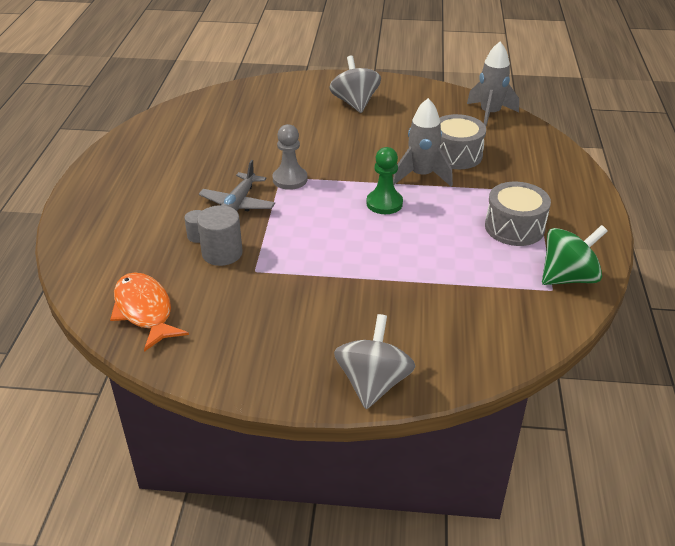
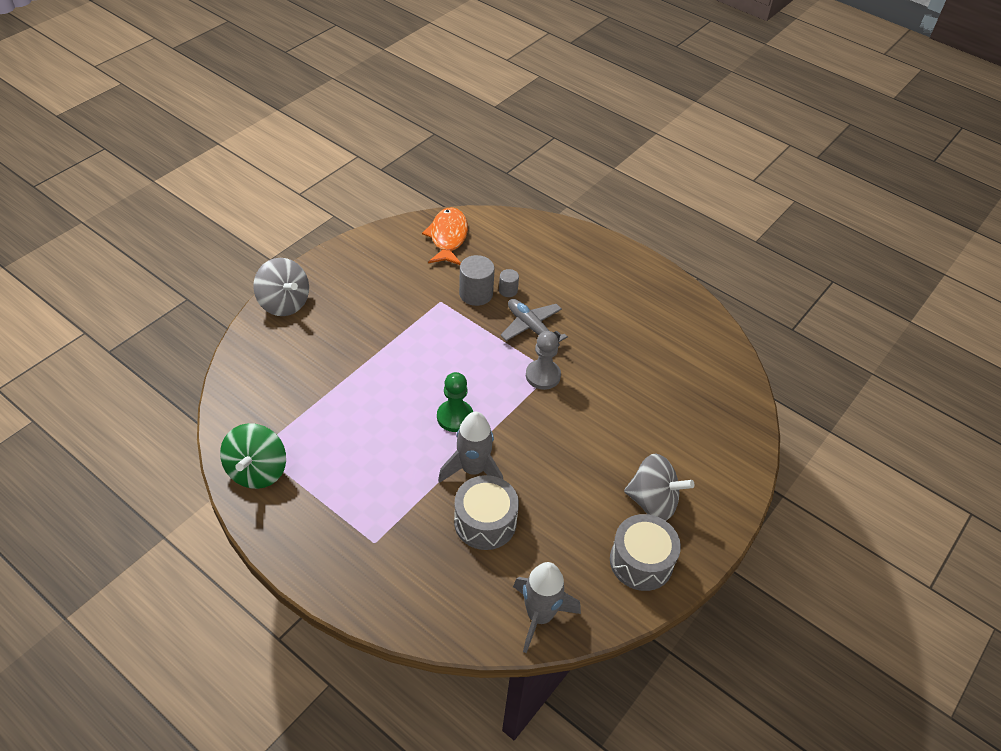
camera: 120 degrees right, 10 degrees up
(145, 311) = (448, 237): orange fish -> orange fish turned 90 degrees counterclockwise
(514, 227) = (343, 483): grey drum -> grey drum (641, 561)

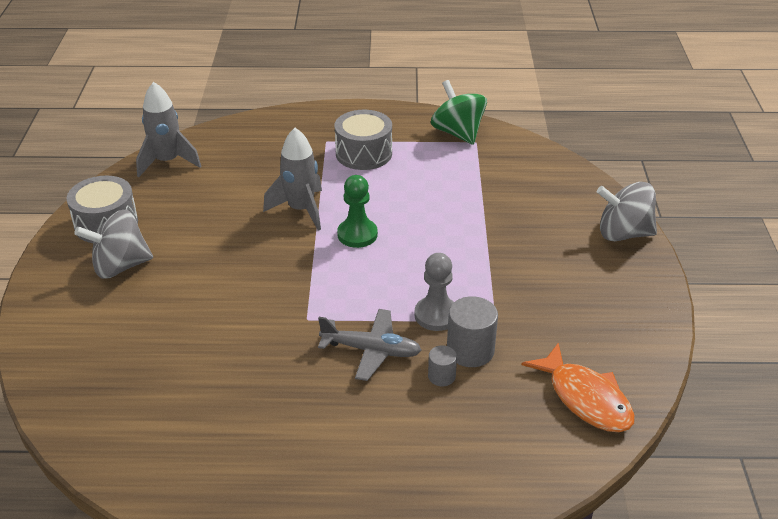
camera: 145 degrees right, 10 degrees down
(485, 522) = (257, 186): grey drum -> grey drum (363, 153)
(543, 375) = (312, 310): grey pawn -> grey pawn (436, 315)

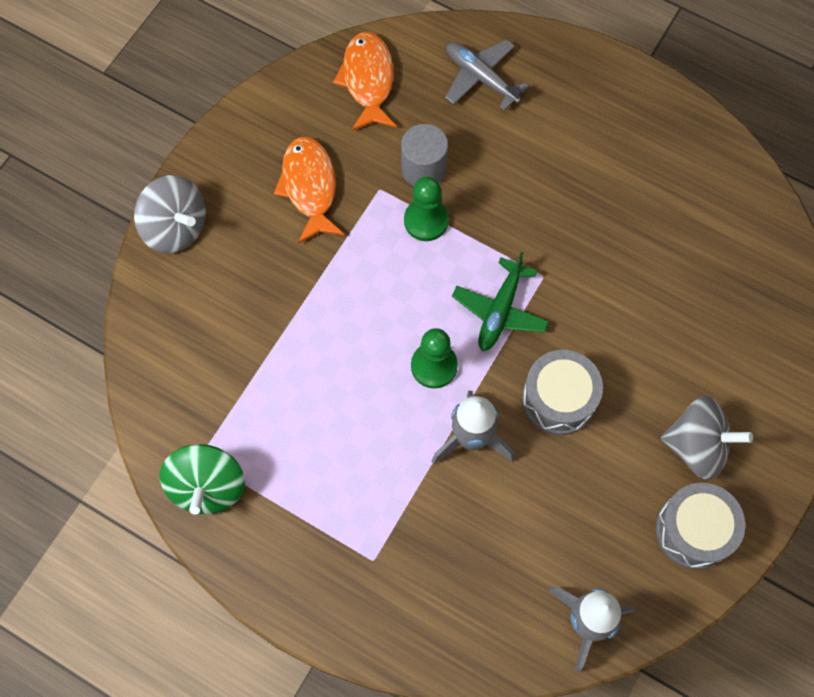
camera: 150 degrees left, 30 degrees up
(329, 283) = (500, 311): none -> green plane
(363, 153) = (344, 507): grey drum -> grey drum (559, 399)
(371, 350) = (506, 211): grey plane -> grey plane (481, 78)
(436, 315) = (426, 221): grey pawn -> green pawn
(441, 376) = (465, 156): grey cylinder -> none
(552, 297) = (310, 187): none -> orange fish

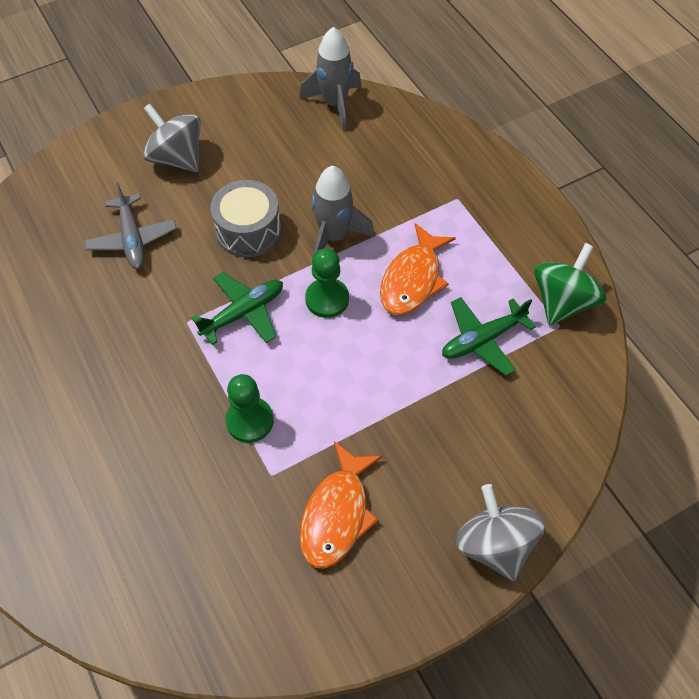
camera: 150 degrees left, 10 degrees down
(267, 402) = (482, 339): none -> green plane
(368, 80) = (202, 605): orange fish -> orange fish (413, 279)
(423, 169) = (216, 472): grey cylinder -> none
(481, 78) = (89, 540): grey plane -> grey plane (132, 239)
(694, 530) = (223, 117): grey drum -> none

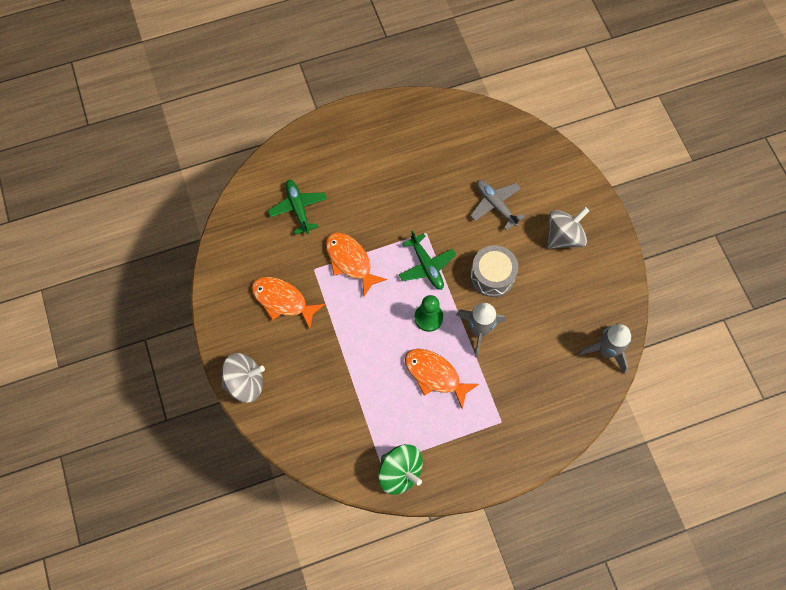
camera: 100 degrees right, 10 degrees up
(132, 239) = (495, 205): grey plane -> grey plane turned 60 degrees clockwise
(250, 421) = (350, 261): green pawn -> orange fish
(482, 339) = (380, 410): green plane -> green plane (298, 208)

